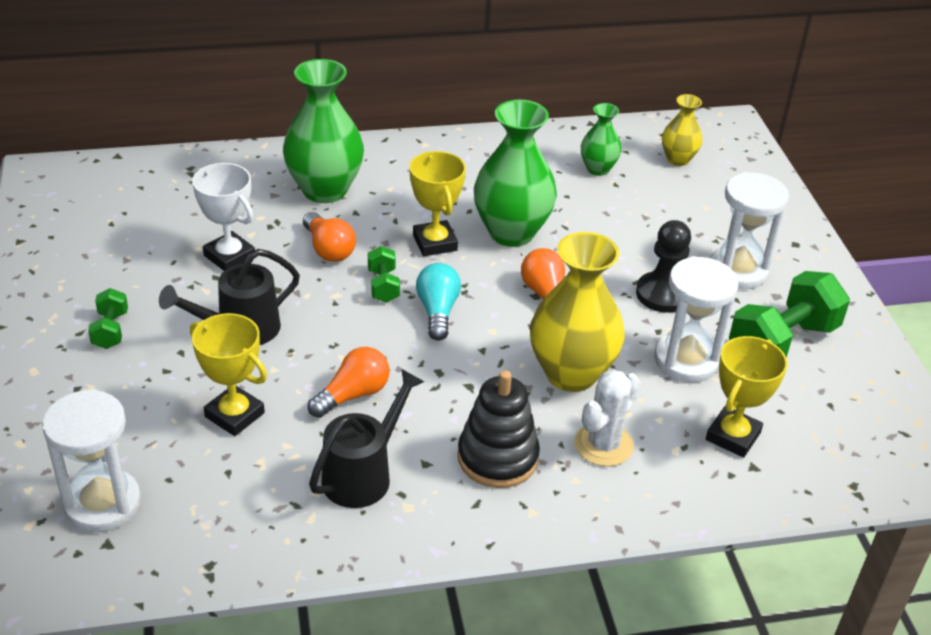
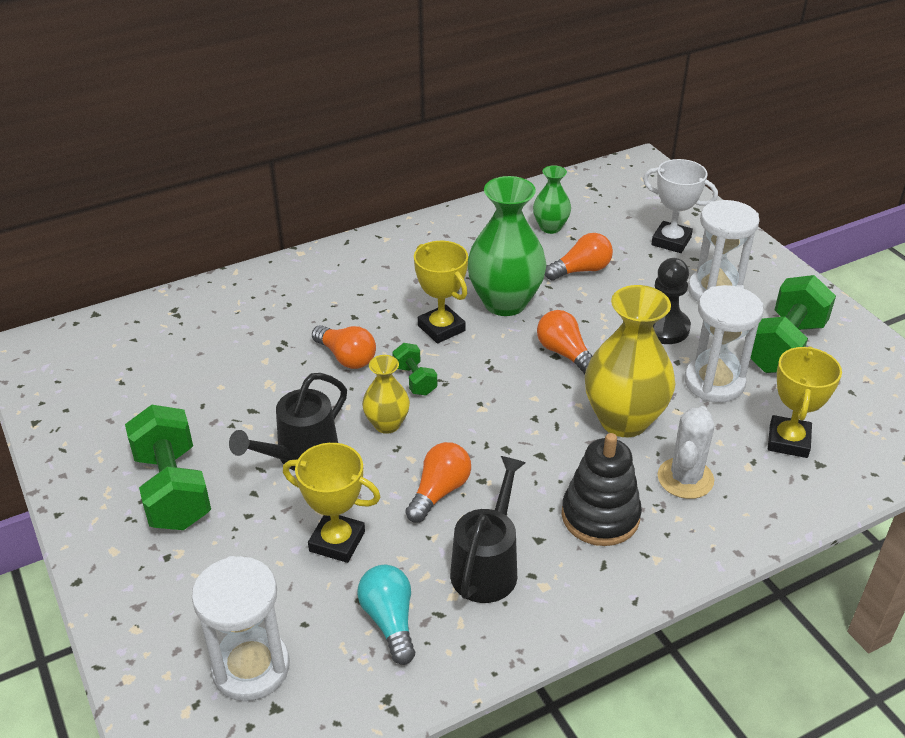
camera: 15 degrees left, 0 degrees up
(111, 330) = (173, 489): green dumbbell -> green dumbbell, size x2.01
(229, 256) = (255, 387): white trophy -> white trophy (671, 241)
(325, 190) = (314, 302): green vase -> none
(437, 311) = (476, 392): turquoise light bulb -> turquoise light bulb (389, 621)
(607, 218) = (581, 270): none -> orange light bulb
(678, 159) = (614, 204): yellow vase -> yellow vase (387, 424)

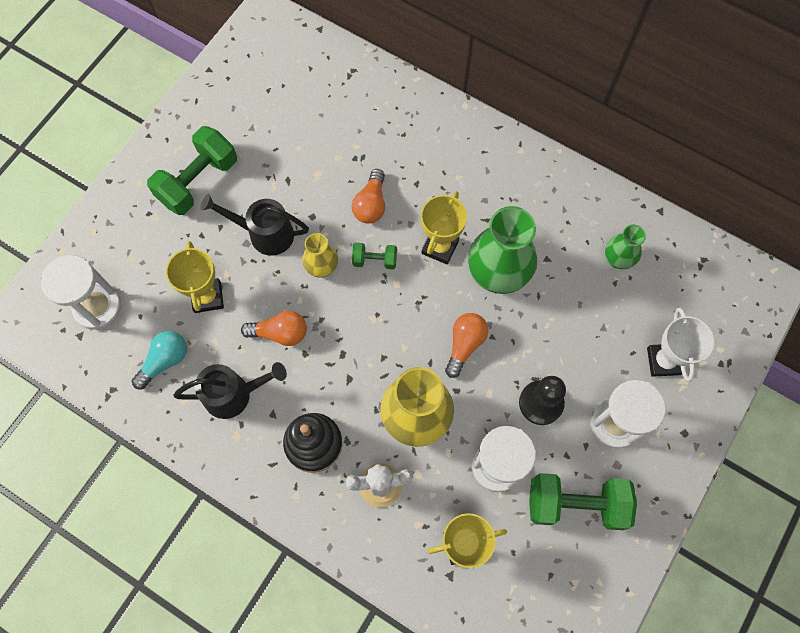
camera: 60 degrees right, 30 degrees up
(415, 380) = (375, 260): green dumbbell -> green dumbbell turned 60 degrees clockwise
(581, 270) = (575, 309): orange light bulb -> none

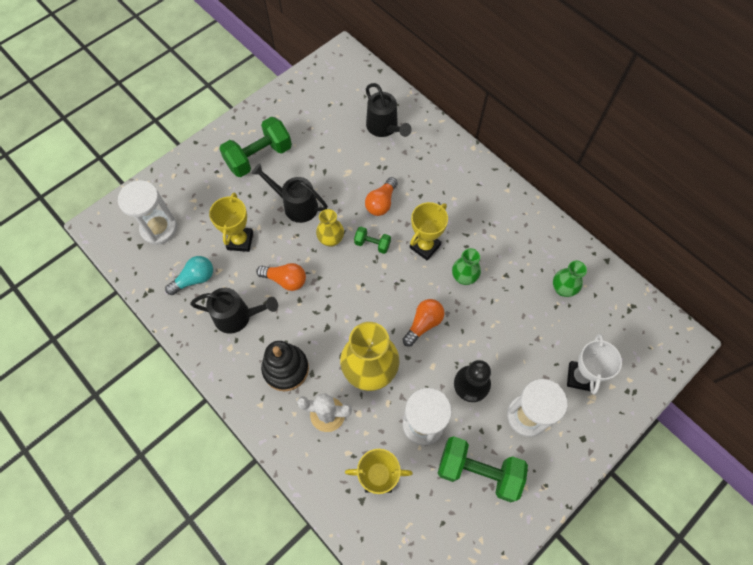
camera: 15 degrees right, 5 degrees down
(348, 105) = (384, 128): none -> black watering can
(497, 274) = (464, 277): green vase -> green vase, size x0.53

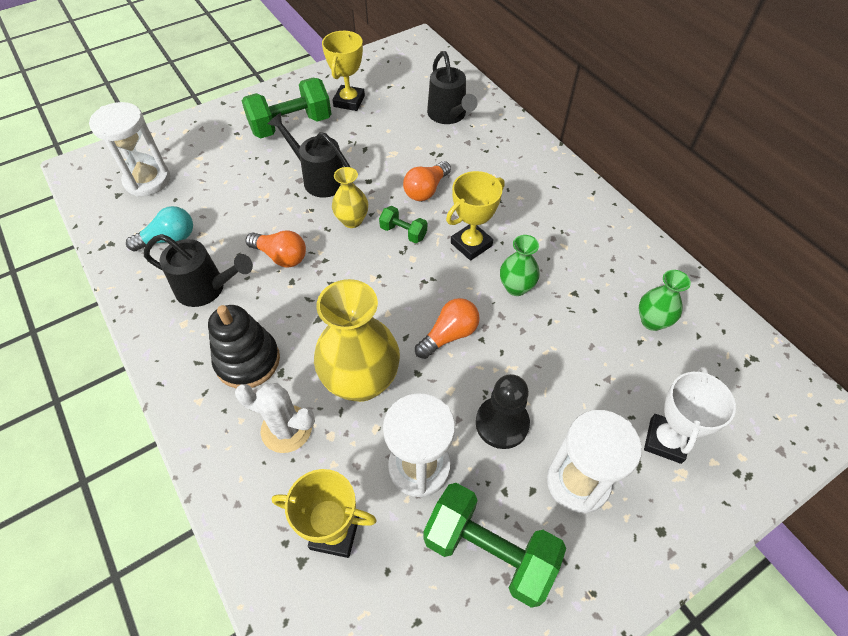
camera: 10 degrees right, 10 degrees down
(240, 241) = (239, 206): yellow trophy -> yellow trophy (349, 101)

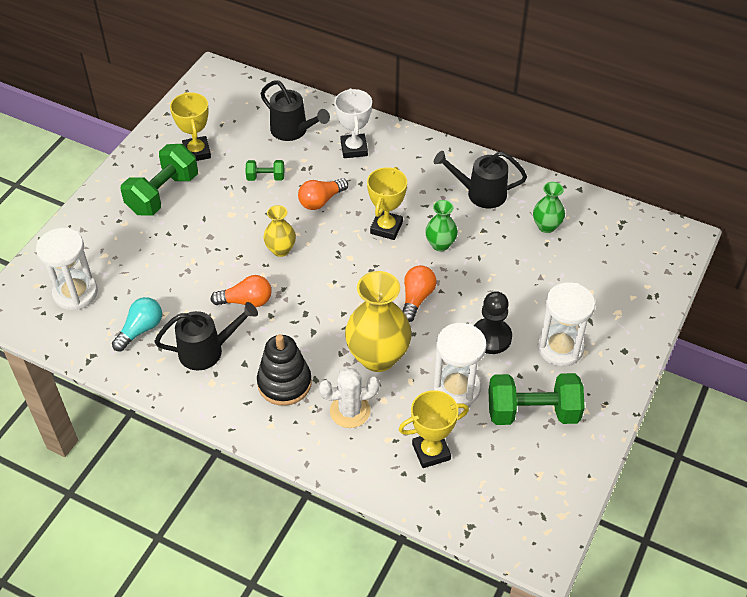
camera: 30 degrees left, 5 degrees down
(319, 178) = (226, 228): black watering can -> black watering can (480, 193)
(403, 232) = (328, 241): green dumbbell -> green dumbbell (265, 177)
(426, 190) = (321, 201): orange light bulb -> orange light bulb turned 45 degrees clockwise
(665, 440) = (597, 298): white trophy -> white trophy (354, 149)

